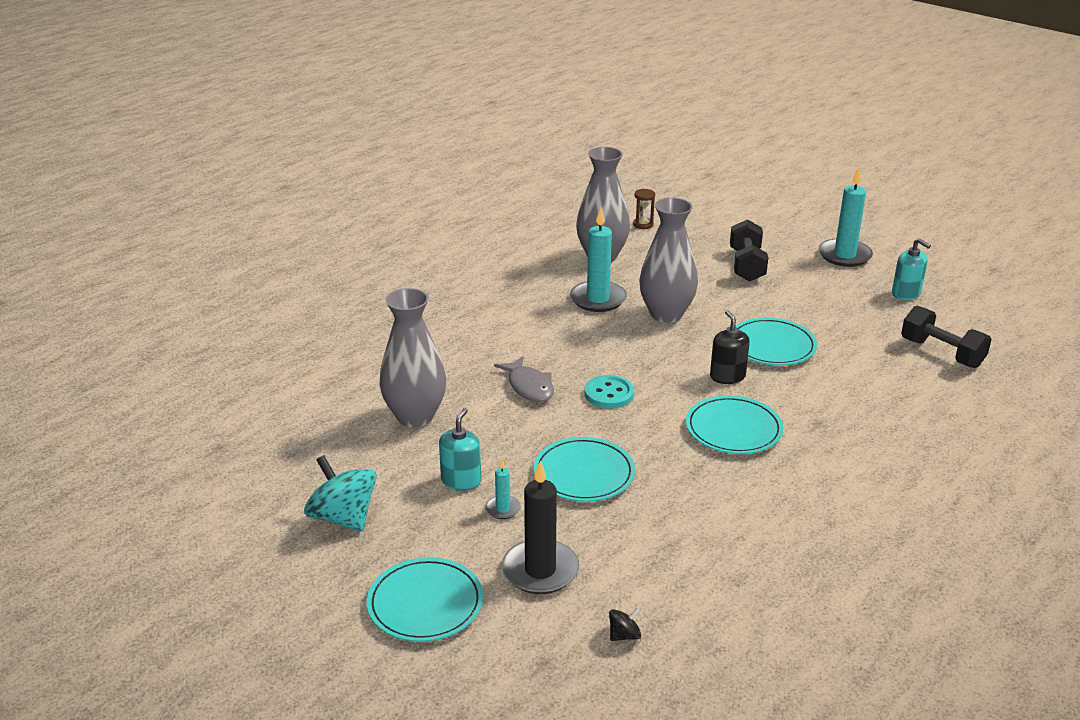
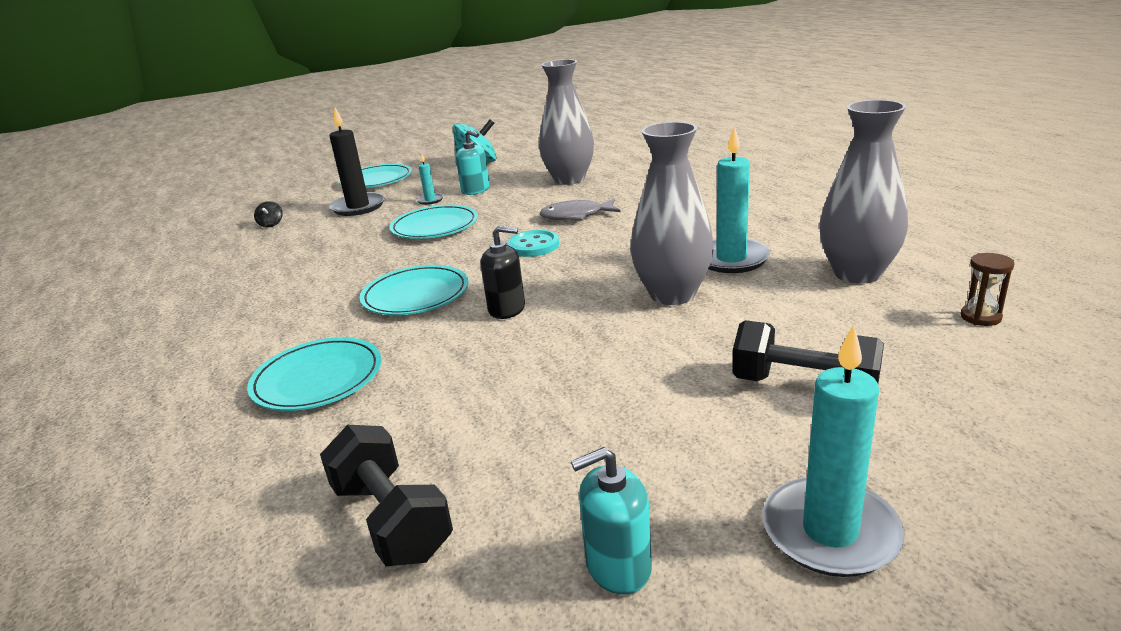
camera: 115 degrees right, 5 degrees down
(772, 346) = (546, 353): turquoise plate -> turquoise plate (318, 379)
(941, 353) = (392, 520): black dumbbell -> black dumbbell turned 75 degrees clockwise

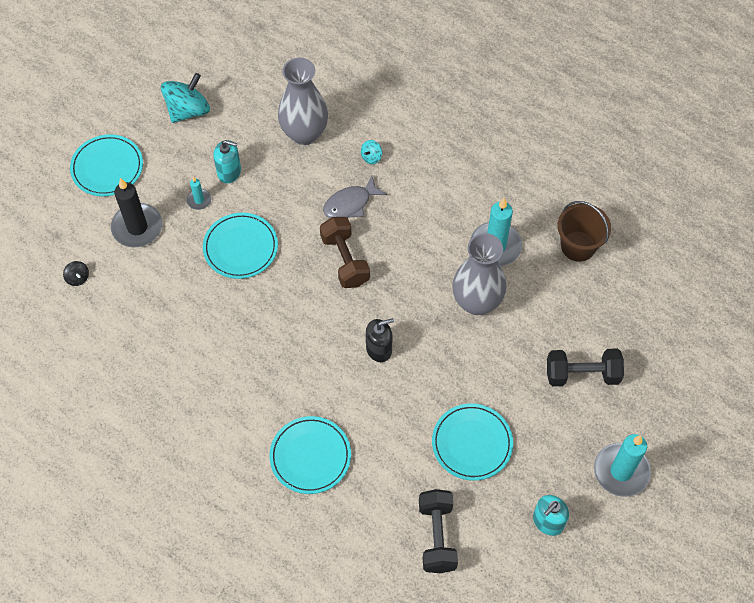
camera: 30 degrees left, 35 degrees up
(392, 520) = (437, 536): black dumbbell -> black dumbbell turned 60 degrees clockwise
(416, 295) = (302, 350): turquoise plate -> turquoise plate (472, 443)
(533, 246) = (345, 260): turquoise button -> brown dumbbell
(625, 195) = (371, 157): none -> turquoise spinning top
(857, 273) = (578, 246): grey vase -> brown bucket
(980, 317) = (653, 280): brown hourglass -> none

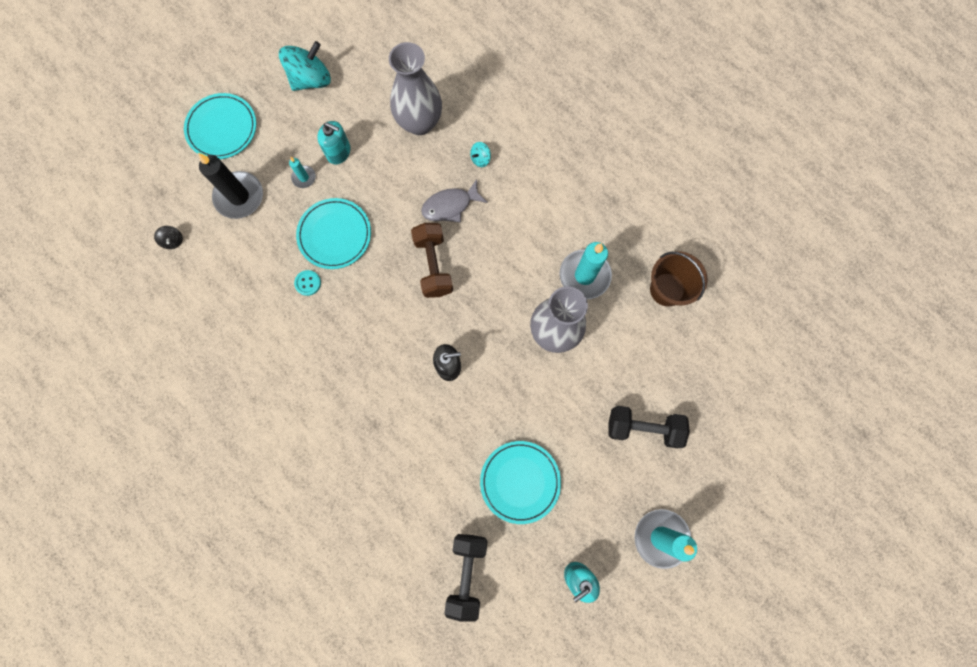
camera: 10 degrees right, 15 degrees up
(222, 296) = (308, 283): none -> turquoise button
(310, 456) = (361, 467): turquoise plate -> none

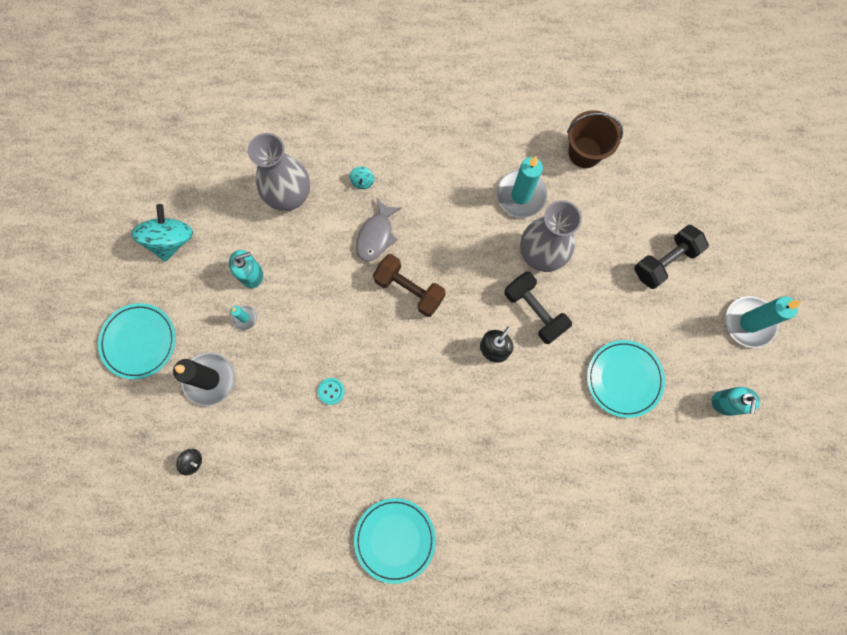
camera: 45 degrees left, 0 degrees up
(334, 235) = (313, 337): turquoise plate -> turquoise plate (395, 539)
(467, 573) = (653, 476): black dumbbell -> black dumbbell (534, 311)

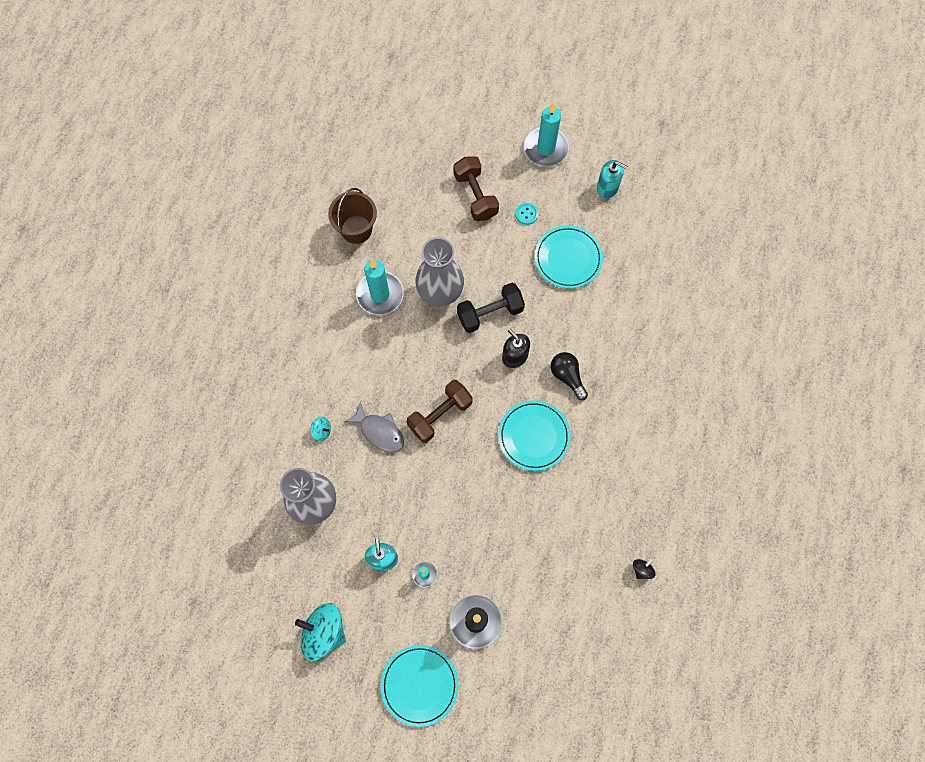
camera: 75 degrees left, 5 degrees down
(192, 461) = (550, 654): black spinning top -> black spinning top (642, 570)
(331, 391) = (516, 509): turquoise button -> turquoise button (526, 214)
(395, 539) = (660, 484): turquoise plate -> turquoise plate (534, 436)
(488, 410) = (567, 376): none -> black light bulb
(665, 261) = (475, 195): black dumbbell -> brown dumbbell

